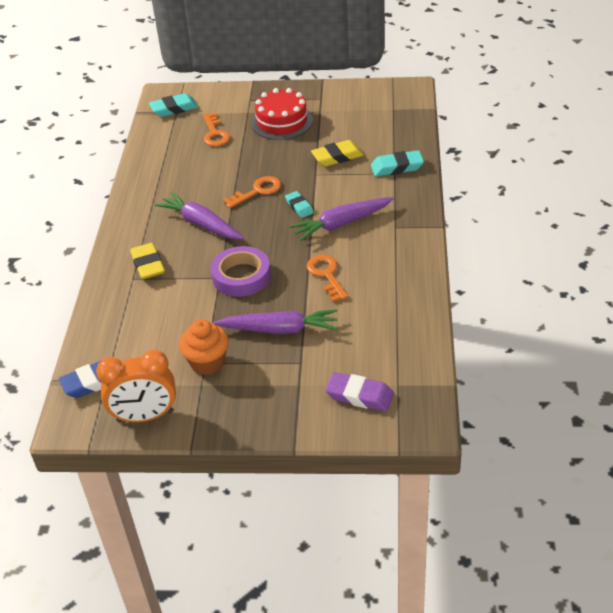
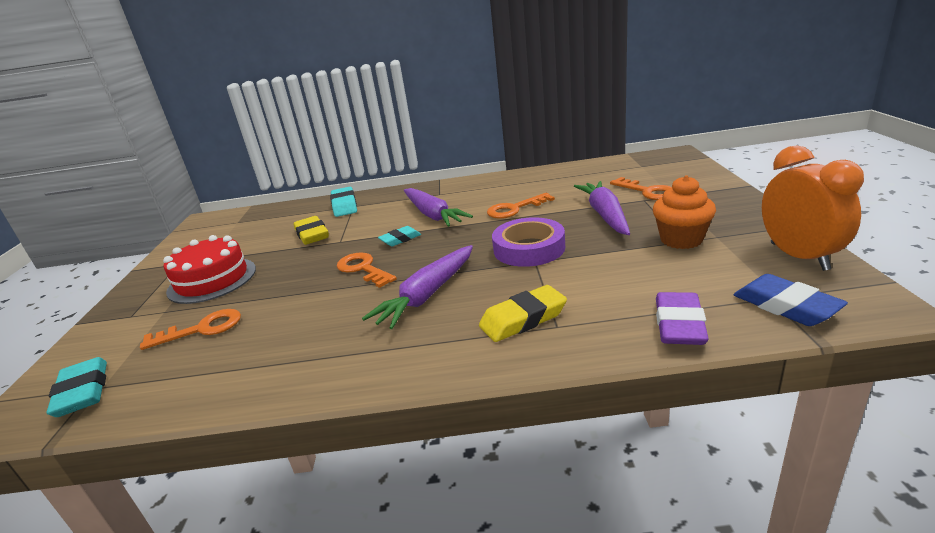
camera: 95 degrees left, 15 degrees down
(319, 369) = (647, 191): none -> orange key
(359, 395) = (665, 174): purple eraser -> purple eraser (679, 324)

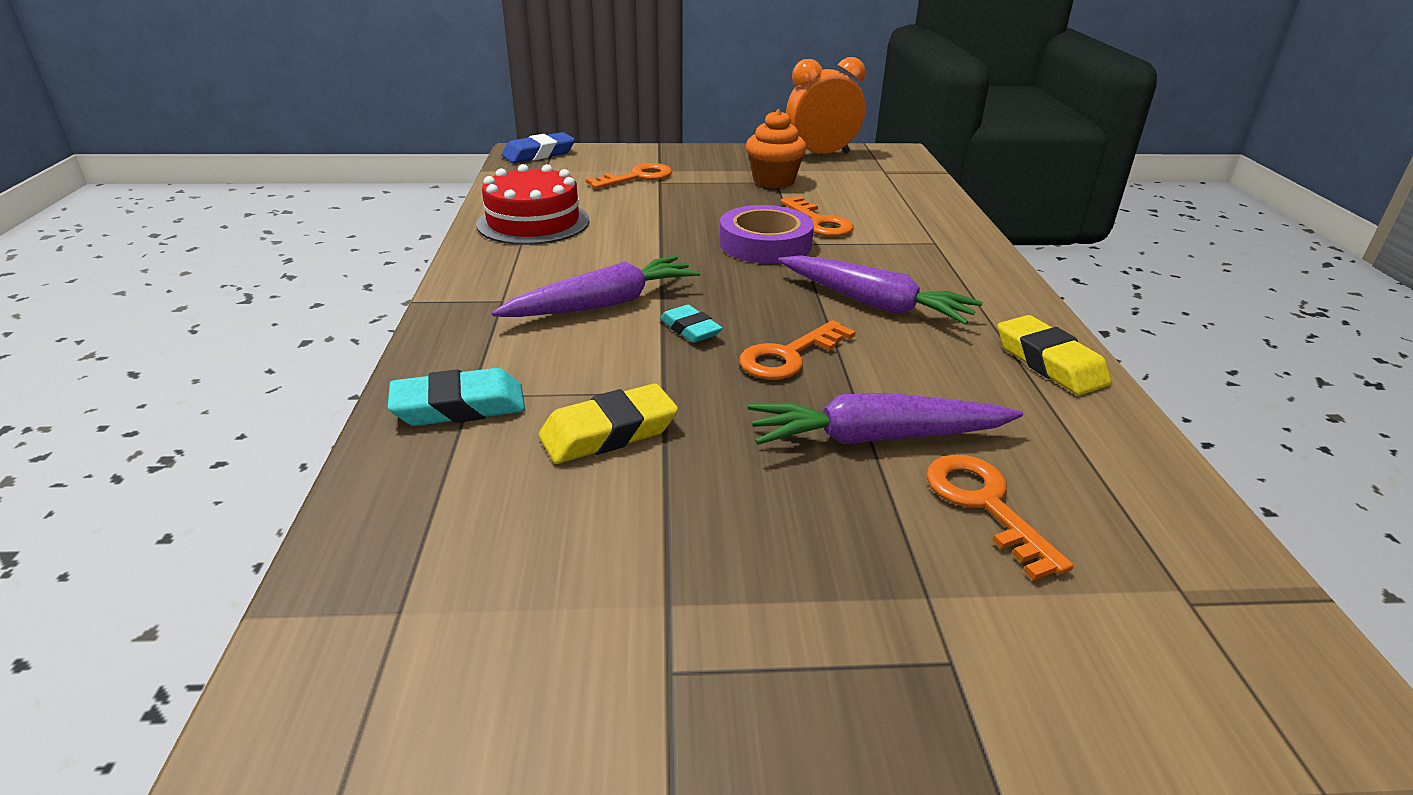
camera: 95 degrees left, 5 degrees up
(83, 392) = (1208, 611): turquoise eraser -> none
(212, 280) = (791, 551): red cake -> red cake (533, 222)
(515, 209) = (630, 245): orange key -> orange key (818, 222)
(523, 319) = (925, 255): yellow eraser -> yellow eraser (1049, 363)
(605, 215) = (692, 201): purple carrot -> purple carrot (877, 438)
(679, 324) = (927, 201): purple eraser -> none
(785, 306) = (898, 171): blue eraser -> blue eraser (539, 154)

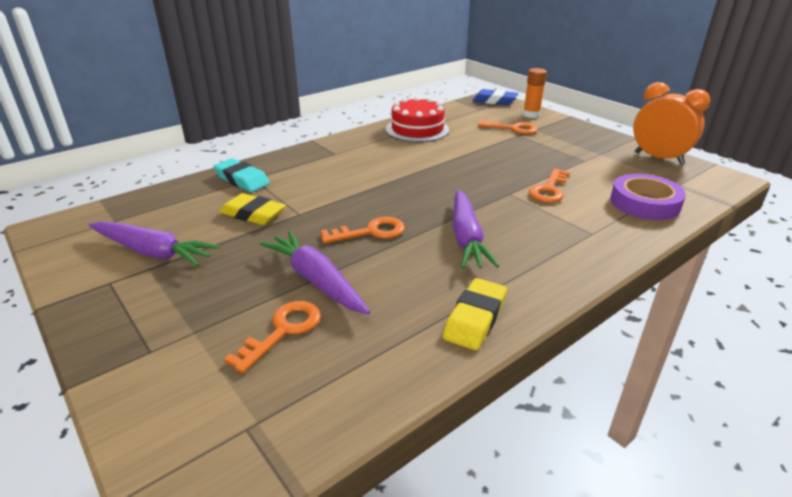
camera: 55 degrees right, 0 degrees up
(603, 304) = (360, 173): purple carrot -> purple carrot (153, 252)
(618, 155) = (531, 115): none -> orange glue stick
(690, 329) = (364, 199): turquoise eraser -> none
(765, 244) = (490, 185): purple tape -> purple tape (644, 203)
(773, 181) = (583, 159): orange cupcake -> none
(789, 356) = (370, 232): orange key -> orange key turned 150 degrees clockwise

